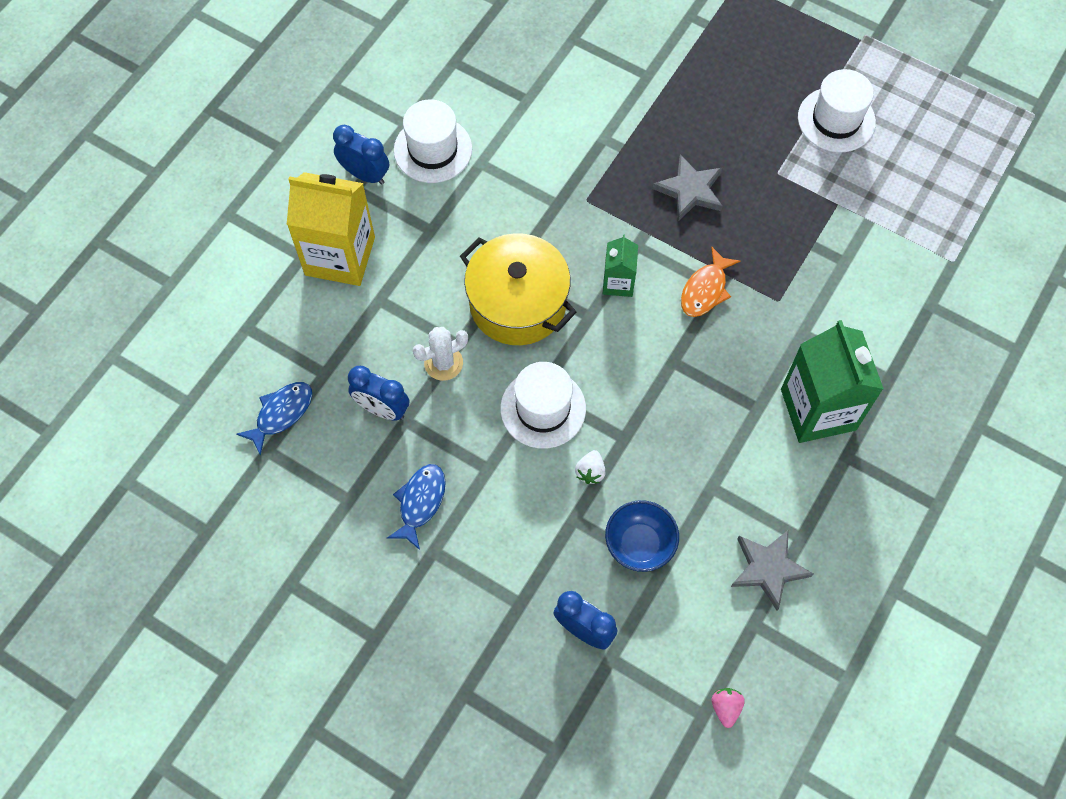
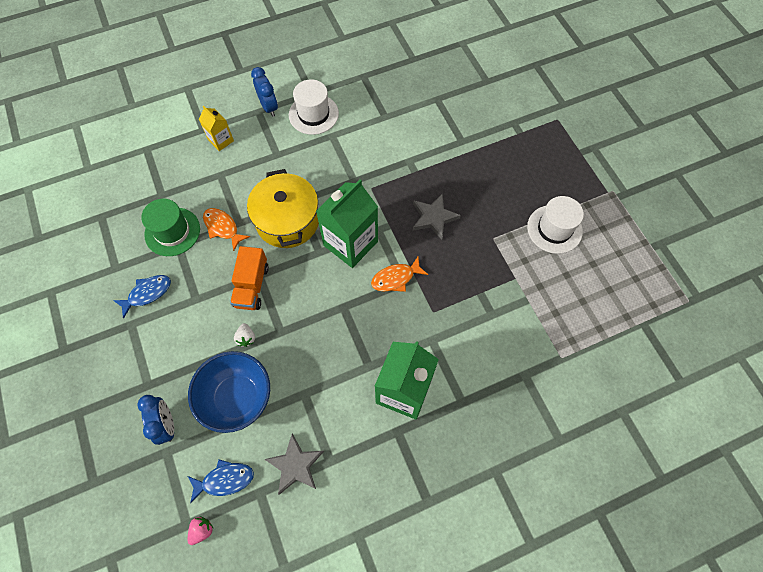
camera: 35 degrees right, 0 degrees up
(281, 414) = (123, 202): blue fish -> blue fish (225, 480)
(340, 256) = (221, 140): yellow carton -> yellow carton, size x0.51
(382, 409) = (172, 231): blue clock -> green hat
(443, 363) = (223, 228): white cactus -> orange fish
(543, 408) = (252, 286): white hat -> orange truck
(590, 472) = (246, 338): white strawberry -> white strawberry turned 60 degrees counterclockwise
(618, 282) = (350, 243): green carton -> green carton, size x1.94
(639, 544) = (237, 398): blue bowl -> blue bowl, size x1.55

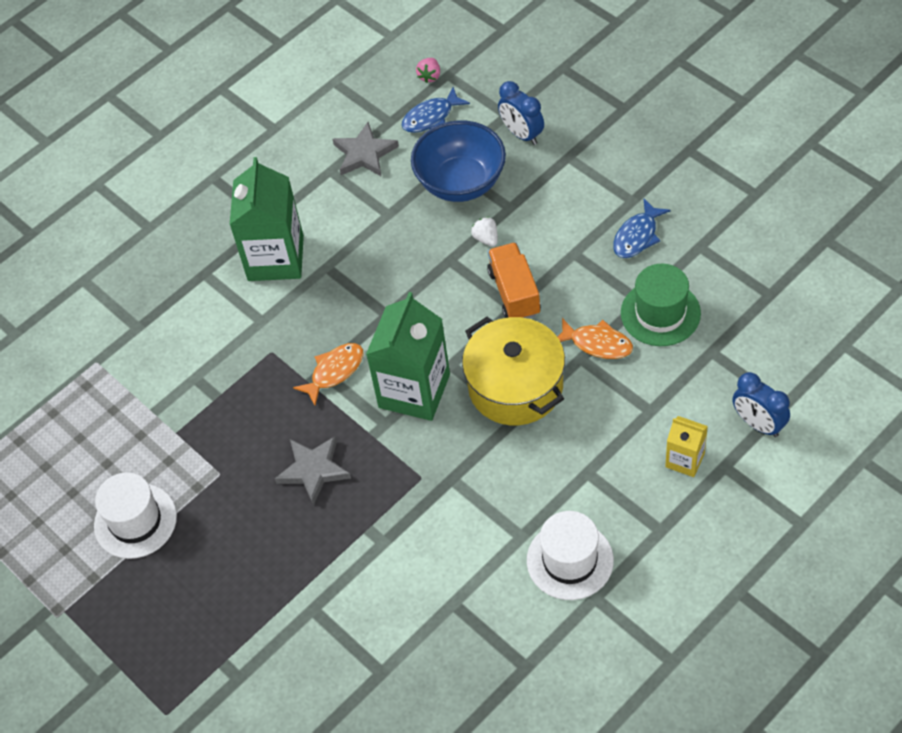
camera: 165 degrees right, 10 degrees down
(269, 107) = (648, 544): blue clock -> blue clock (758, 424)

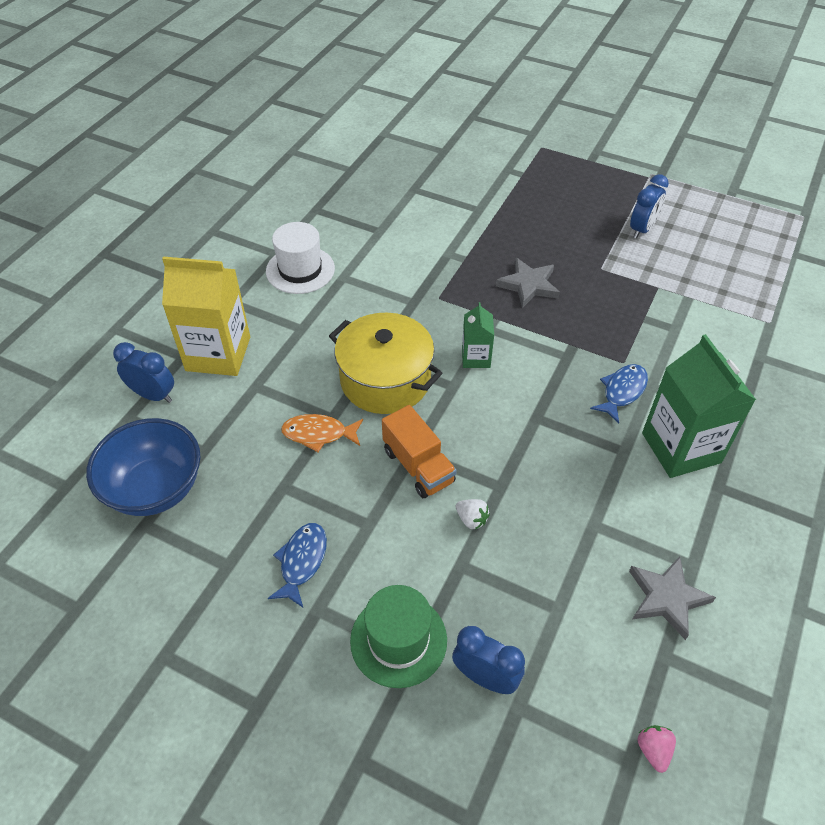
camera: 155 degrees right, 5 degrees down
(135, 521) = (642, 229): white hat -> blue clock
(334, 372) = (556, 358): orange fish -> none
(414, 391) = (476, 357): green carton -> green carton, size x0.51
(431, 117) = (615, 676): blue fish -> blue fish (622, 392)
(461, 183) = (531, 584): blue bowl -> blue bowl (155, 489)
(660, 313) = (260, 478): green hat -> green hat (398, 640)
(685, 460) = (218, 354): yellow carton -> yellow carton, size x1.94

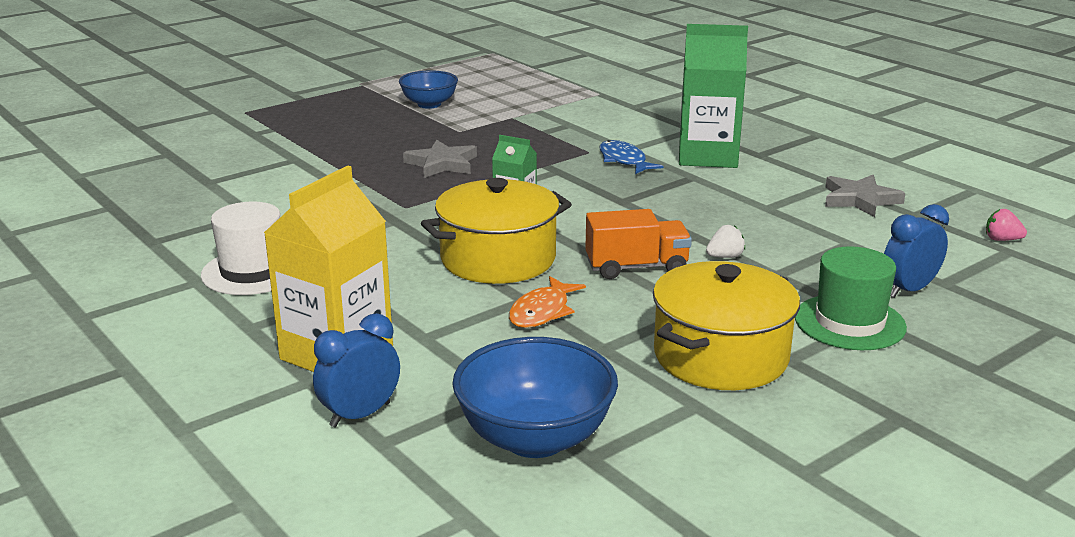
camera: 65 degrees left, 25 degrees down
(302, 562) = (721, 356): blue fish -> yellow pot
(642, 229) = (429, 104): blue clock -> blue bowl

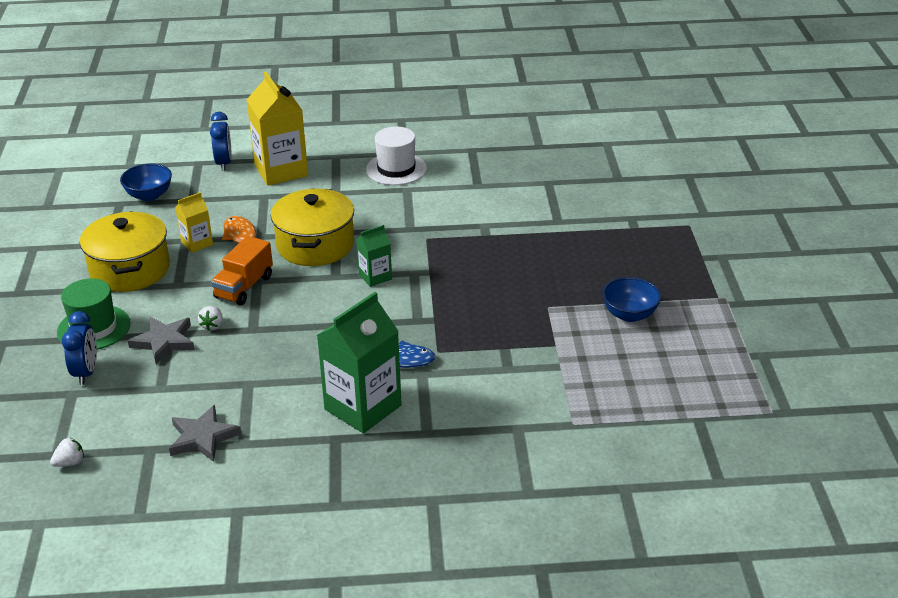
camera: 125 degrees right, 10 degrees up
(442, 164) = (485, 275): grey star -> grey star (164, 342)
(535, 439) = (149, 195): blue bowl -> blue bowl, size x0.65
(598, 335) = (197, 243): none -> yellow carton
(1001, 240) = (70, 463): pink strawberry -> white strawberry

